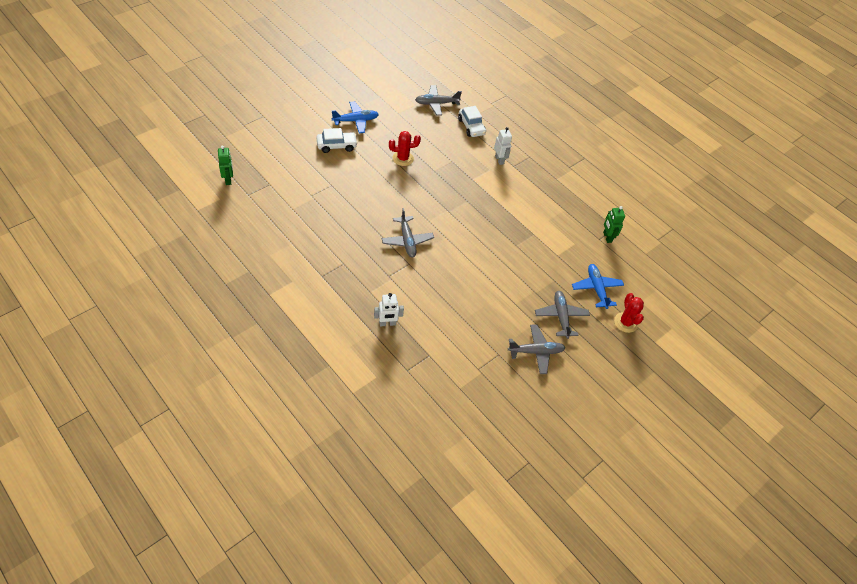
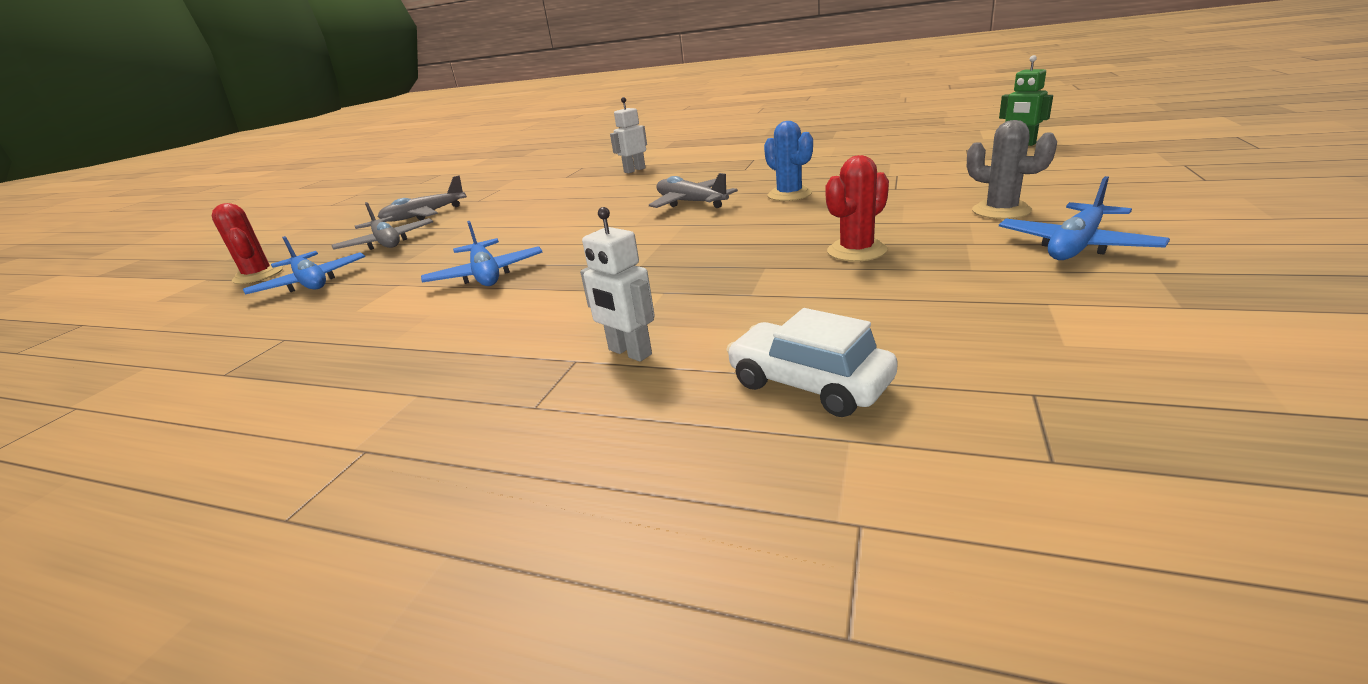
camera: 160 degrees right, 25 degrees down
(336, 146) = (1001, 211): white car -> grey cactus
(367, 213) = (789, 195): none -> blue cactus
(436, 103) = (1023, 383): grey plane -> none
(522, 236) = (486, 275): none -> blue plane
(607, 237) = (258, 349): green robot -> none

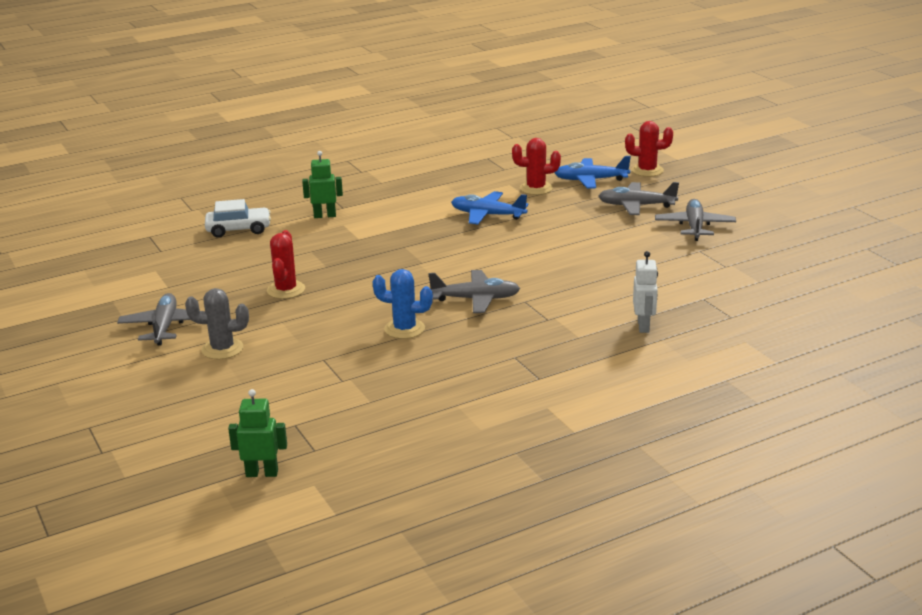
camera: 130 degrees right, 0 degrees up
(363, 292) = (536, 188): none -> red cactus
(629, 352) = (325, 216): white robot -> green robot
(1076, 245) = (165, 327): blue plane -> grey plane

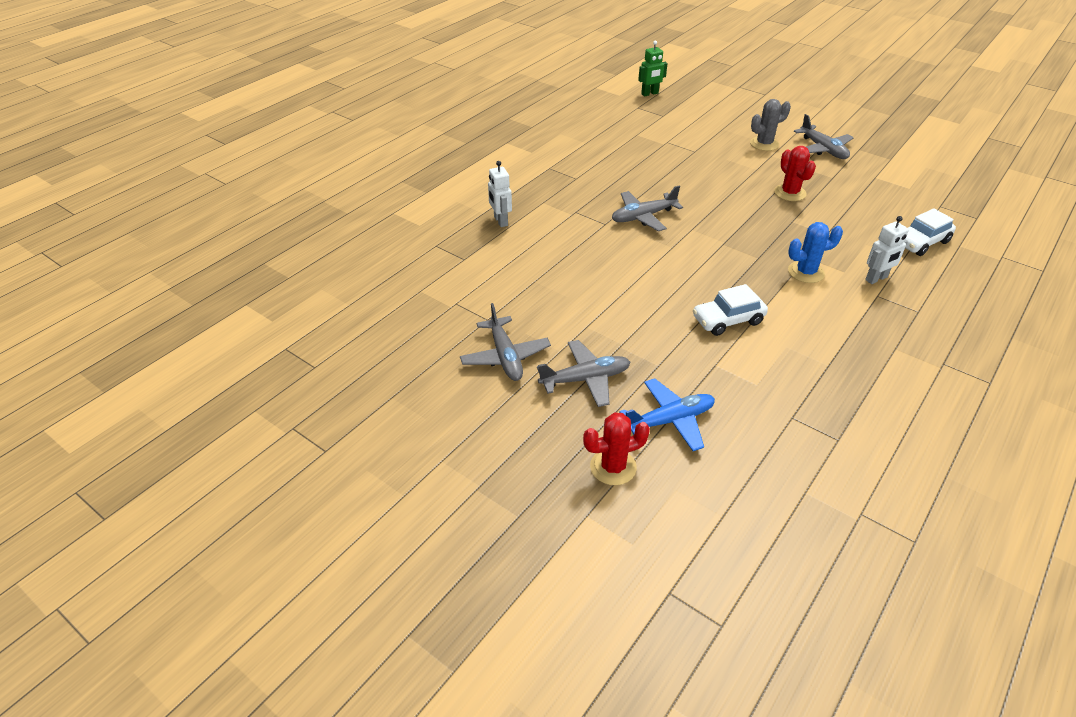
camera: 155 degrees right, 15 degrees up
(325, 216) = (876, 279): green robot -> white robot
(404, 329) = (668, 181): blue cactus -> blue cactus (806, 272)
(487, 215) = (728, 320): blue plane -> white car
(536, 188) = (719, 383): red cactus -> none

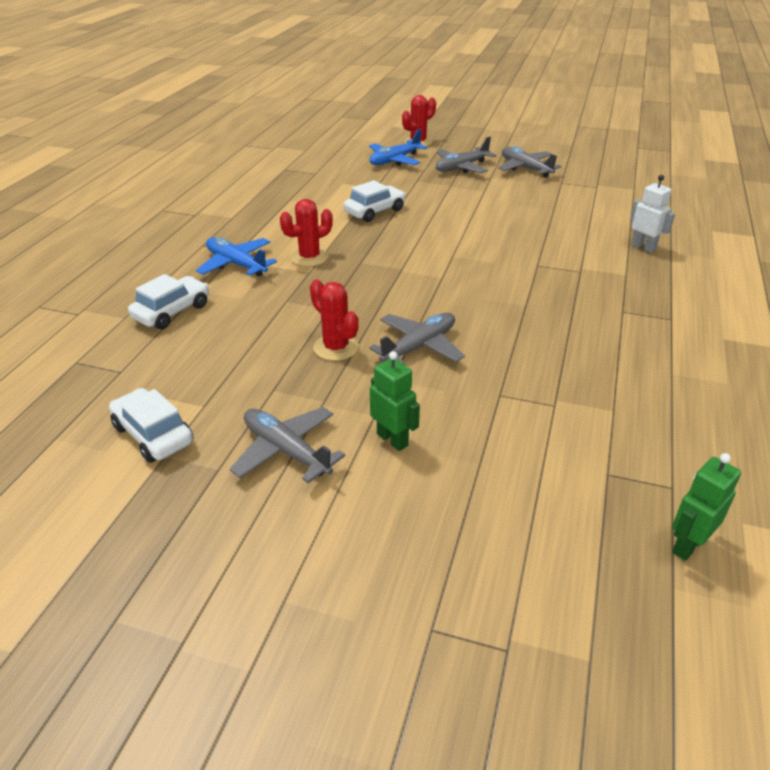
camera: 160 degrees right, 5 degrees down
(643, 217) = (503, 279): grey plane -> grey plane (419, 347)
(764, 144) = (392, 439): grey cactus -> green robot
(806, 272) = (309, 257): blue cactus -> red cactus
(876, 279) = (236, 264): white robot -> blue plane
(901, 168) = (153, 435): none -> white car

